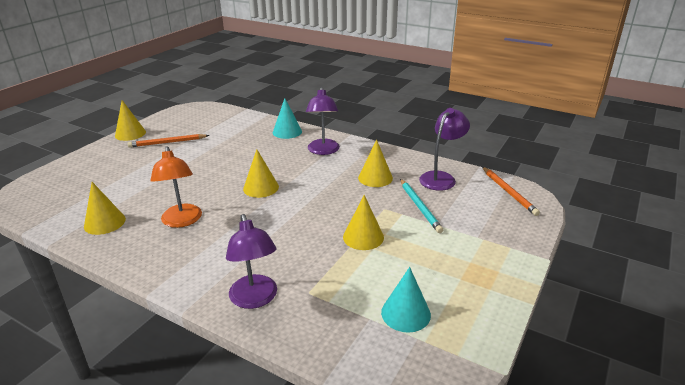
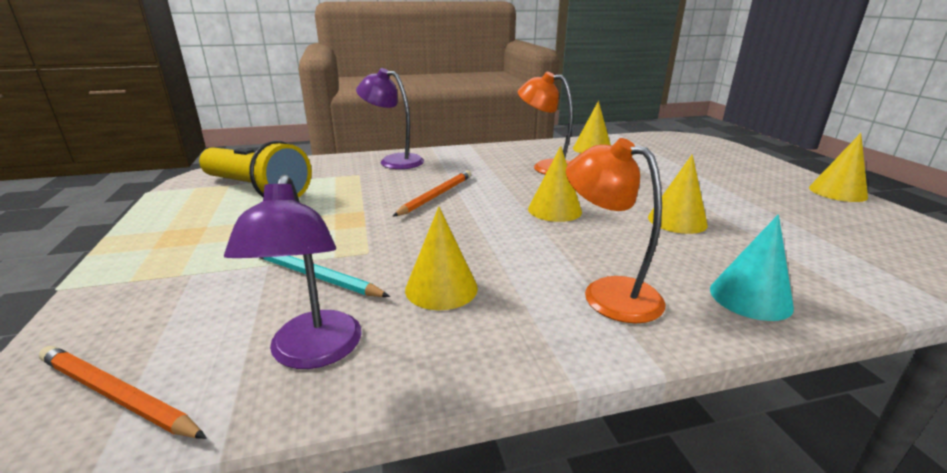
camera: 135 degrees right, 5 degrees down
(167, 142) = (778, 202): orange pencil -> orange pencil (436, 196)
(323, 151) = (608, 293): purple lamp -> orange lamp
(363, 237) = (358, 217): yellow cone -> yellow cone (677, 220)
(405, 313) = (257, 190): turquoise cone -> yellow flashlight

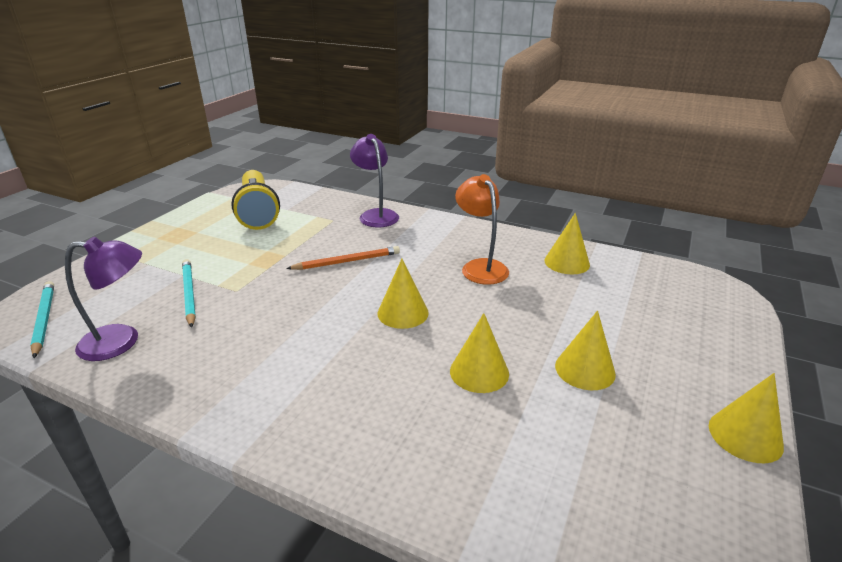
camera: 40 degrees right, 5 degrees up
(116, 396) = (44, 320): orange pencil -> turquoise pencil
(313, 353) = (121, 341): purple lamp -> purple lamp turned 135 degrees counterclockwise
(441, 288) = (228, 337): yellow cone -> yellow cone (585, 369)
(608, 293) = (304, 396): orange lamp -> none
(750, 297) = (386, 462): turquoise cone -> none

